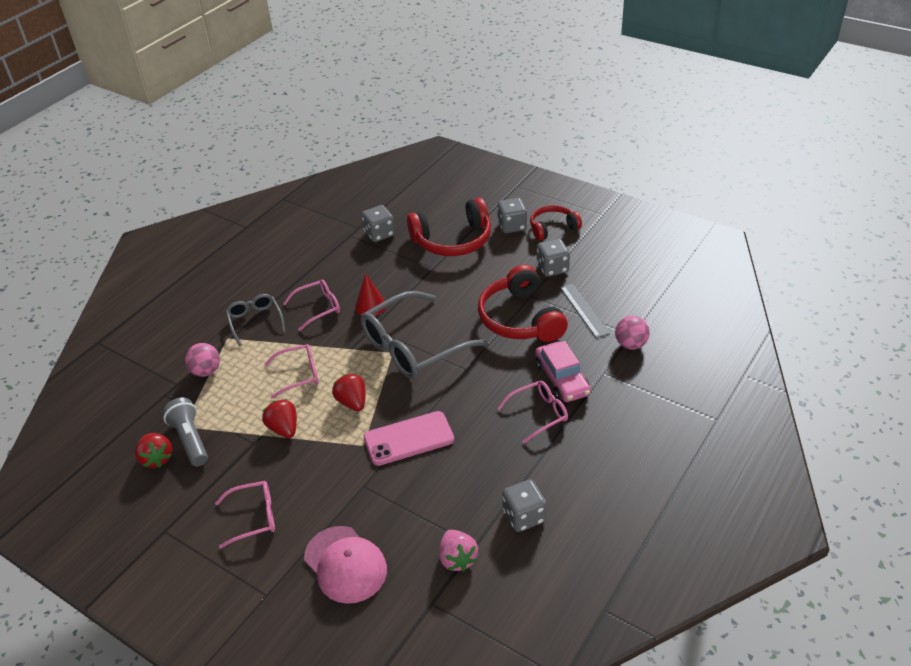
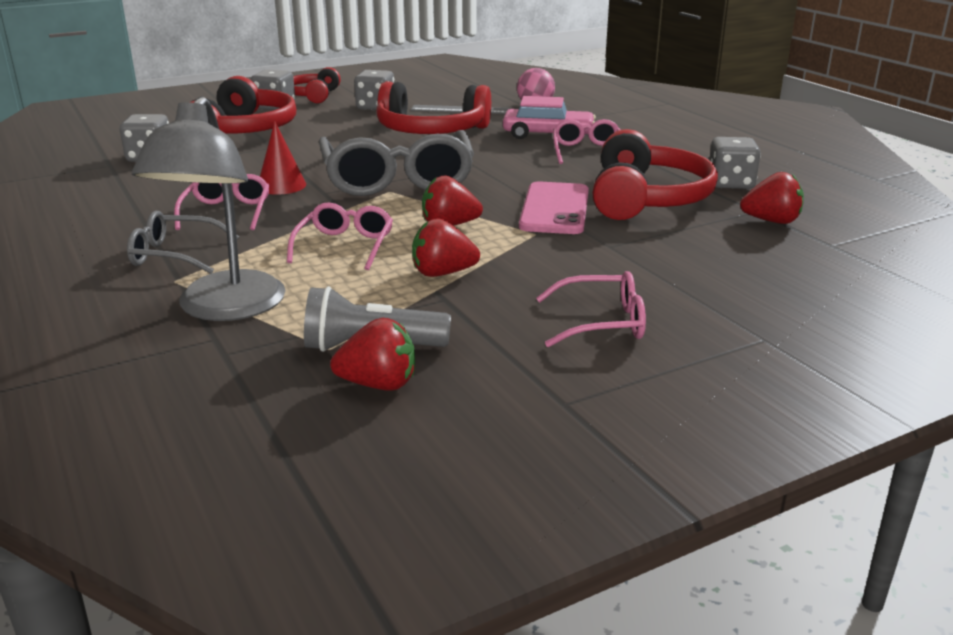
camera: 65 degrees left, 15 degrees down
(206, 371) = (225, 308): pink ball -> grey lamp
(254, 517) = (602, 323): pink glasses -> pink glasses turned 75 degrees clockwise
(345, 564) = (740, 278): pink cap -> none
(457, 559) = (771, 221): pink strawberry -> red strawberry
(459, 478) = (646, 198): none -> red headphones

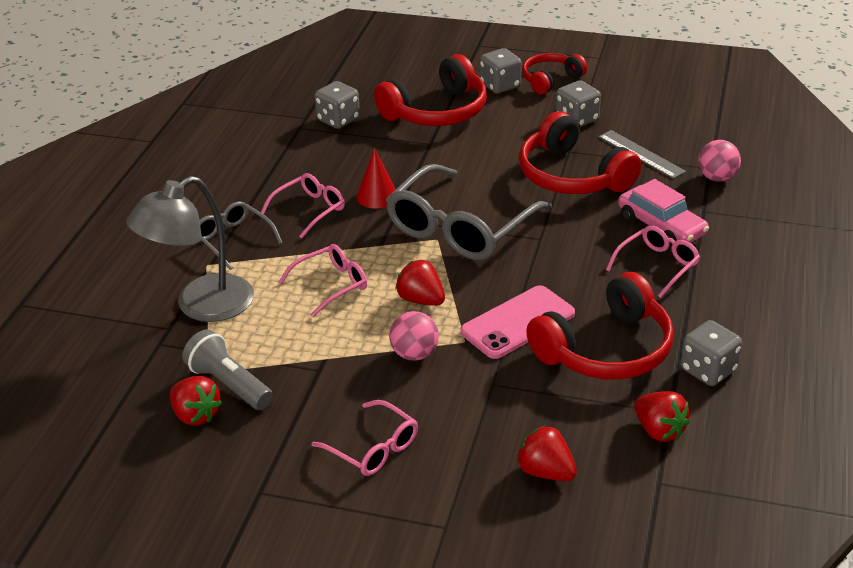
camera: 45 degrees right, 10 degrees up
(442, 273) = (350, 346): red strawberry -> red strawberry (545, 472)
(511, 255) = (414, 354): none -> pink ball

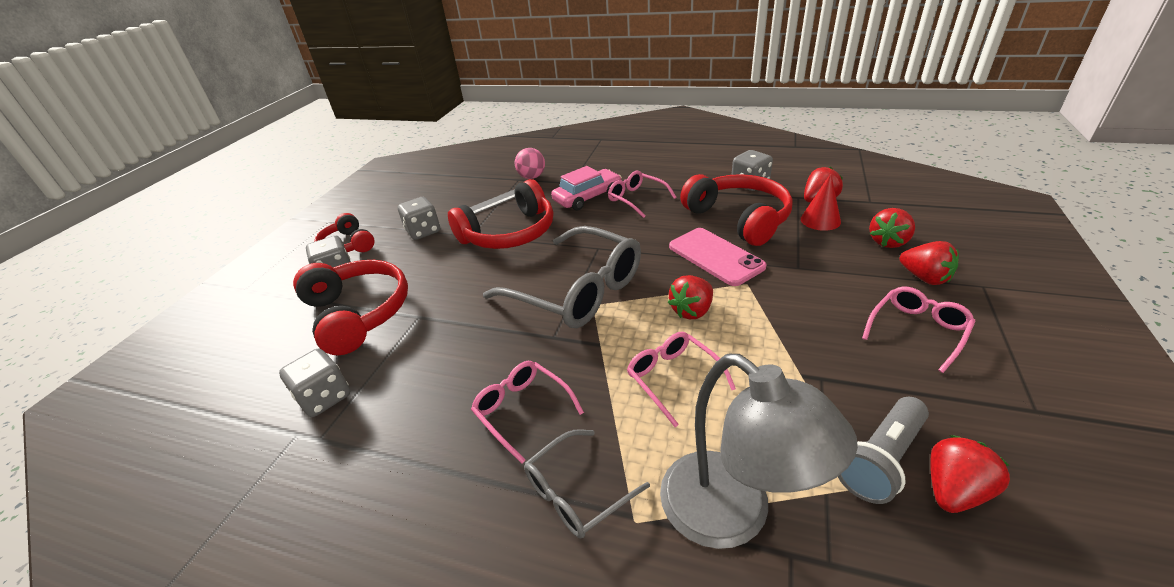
camera: 85 degrees left, 0 degrees up
(377, 196) = (508, 351): red cone -> red cone (820, 220)
(414, 354) = (774, 311): pink ball -> none
(465, 481) = (924, 278): none -> red strawberry

